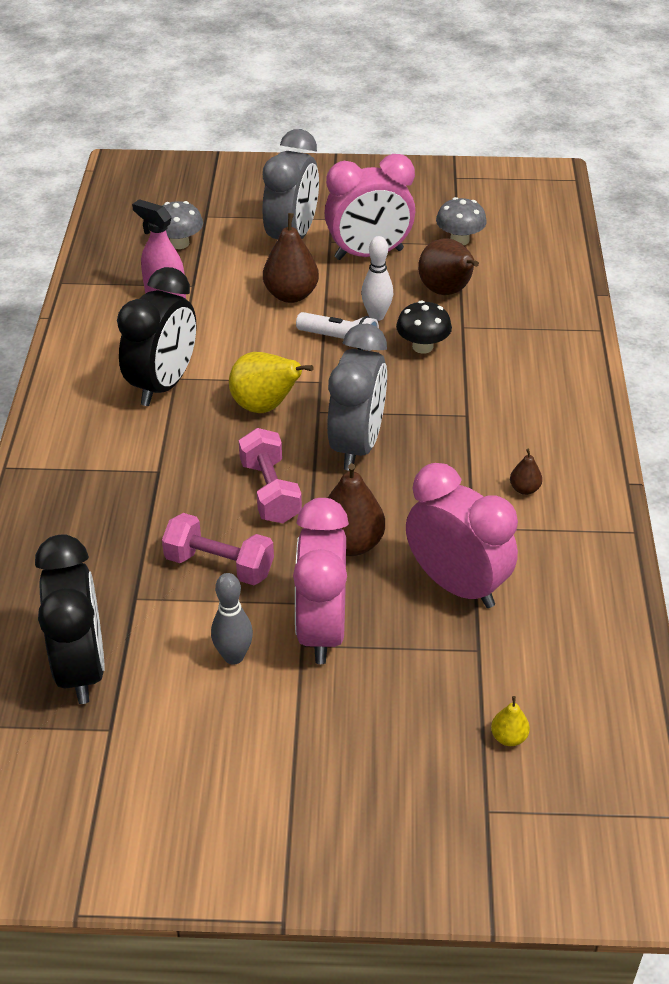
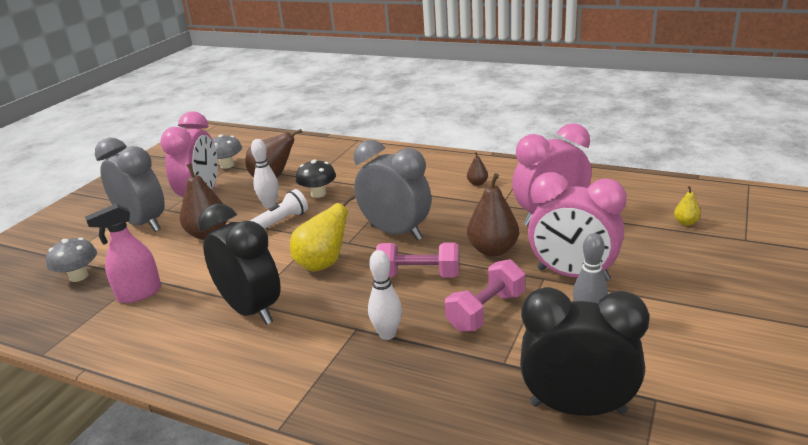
camera: 65 degrees left, 15 degrees down
(155, 497) = (387, 334): none -> white bowling pin

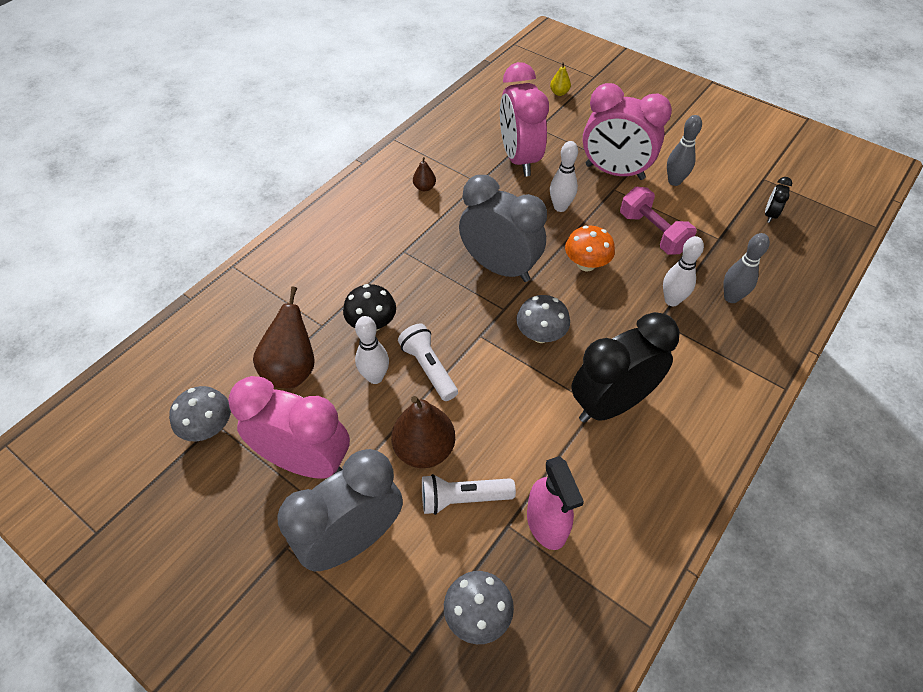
camera: 80 degrees left, 25 degrees up
(166, 256) = (463, 499): none -> white flashlight
(323, 264) = (540, 335): yellow pear -> grey mushroom
(396, 232) = (500, 267): grey clock -> grey clock turned 75 degrees clockwise
(406, 378) = (731, 297): none -> grey bowling pin
(419, 275) = (586, 264): pink dumbbell -> orange mushroom
(493, 250) = (560, 207): brown pear -> white bowling pin
(573, 275) = (614, 172): pink clock -> pink clock turned 75 degrees clockwise
(577, 408) = (770, 215): black clock -> black clock, size x0.41

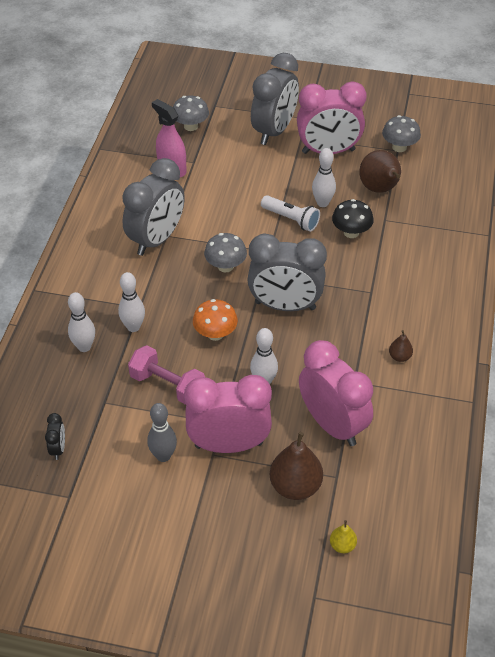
camera: 155 degrees right, 5 degrees down
(424, 449) = (263, 178): brown pear -> brown pear (295, 486)
(463, 499) = (225, 164): white flashlight -> none
(611, 403) = (156, 239): black clock -> grey clock
(731, 297) = (84, 347): grey bowling pin -> white bowling pin

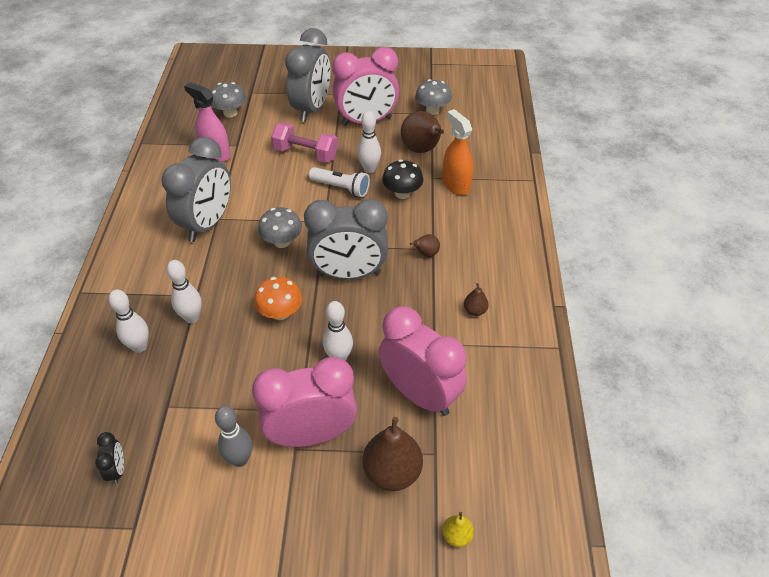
camera: 10 degrees left, 0 degrees up
(168, 385) = (236, 377): pink dumbbell -> pink dumbbell (306, 154)
(363, 296) = (426, 254): none -> brown pear
(407, 230) = (456, 185): none -> orange spray bottle

